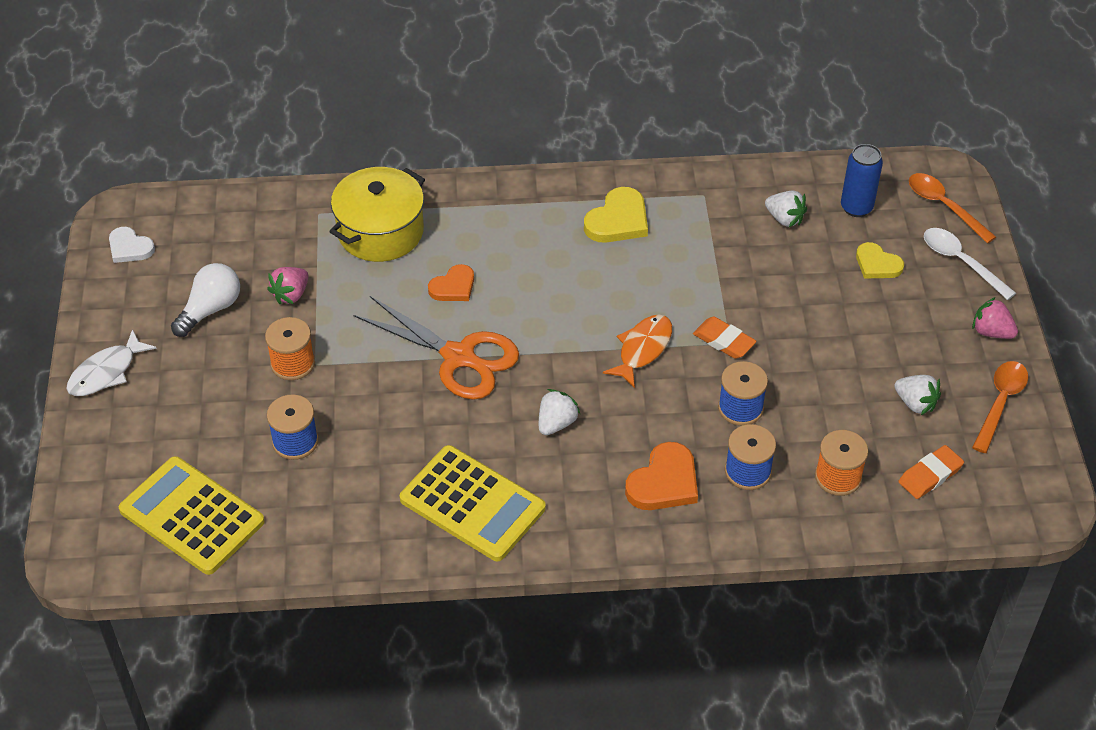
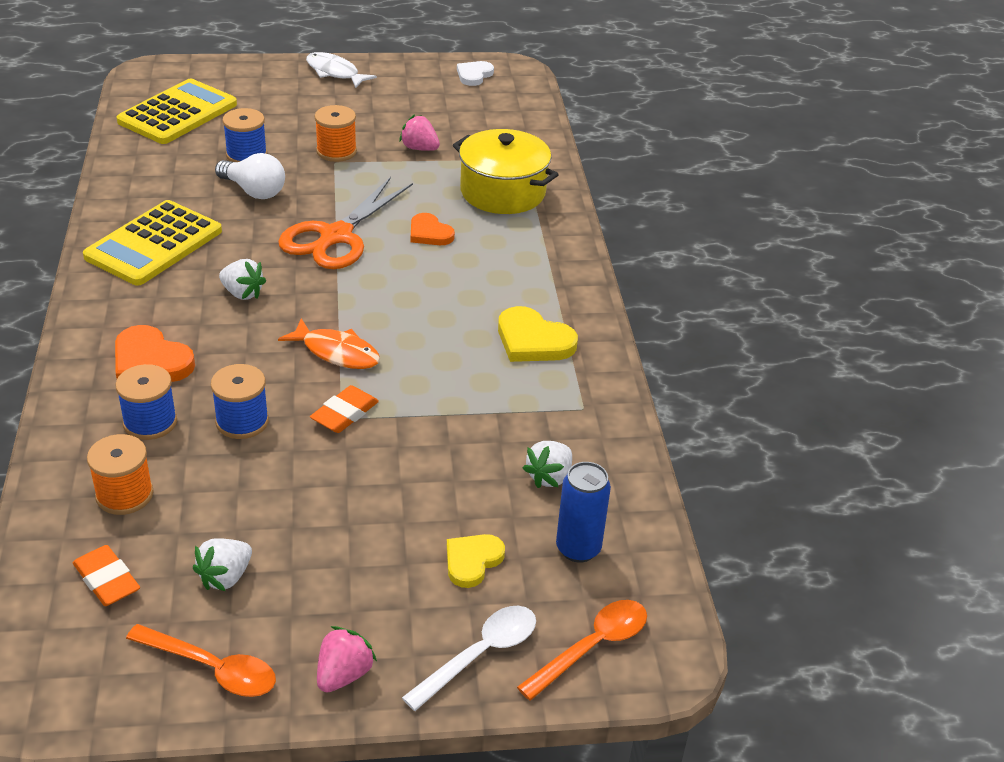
camera: 85 degrees right, 10 degrees down
(211, 309) = (402, 112): white light bulb -> white light bulb (254, 191)

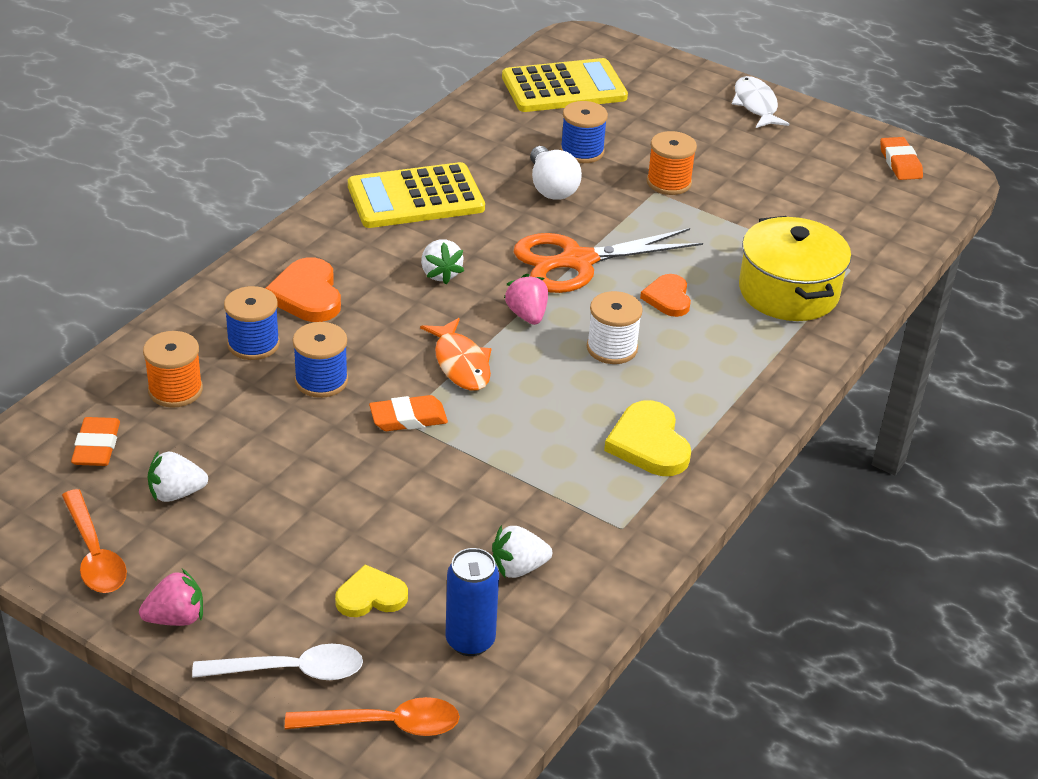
camera: 40 degrees right, 0 degrees up
(419, 148) = (754, 213): pink strawberry -> pink strawberry (527, 315)
(432, 287) = (612, 348): none -> white spool
(474, 75) = (900, 163): white heart -> orange eraser

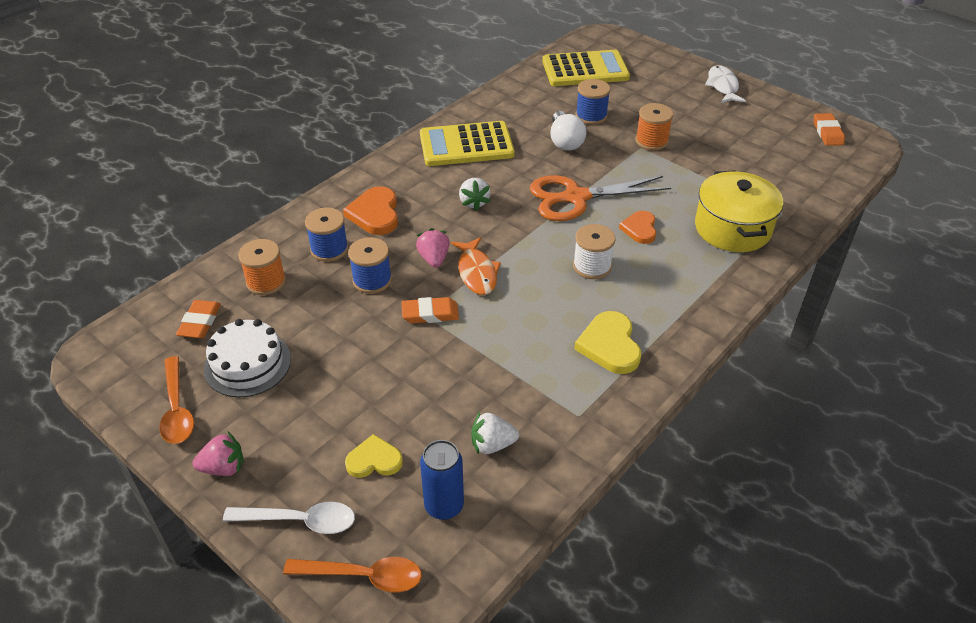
camera: 10 degrees right, 5 degrees up
(176, 493) = (247, 364): white strawberry -> white cake
(527, 315) = (532, 237): pink strawberry -> pink strawberry (434, 259)

